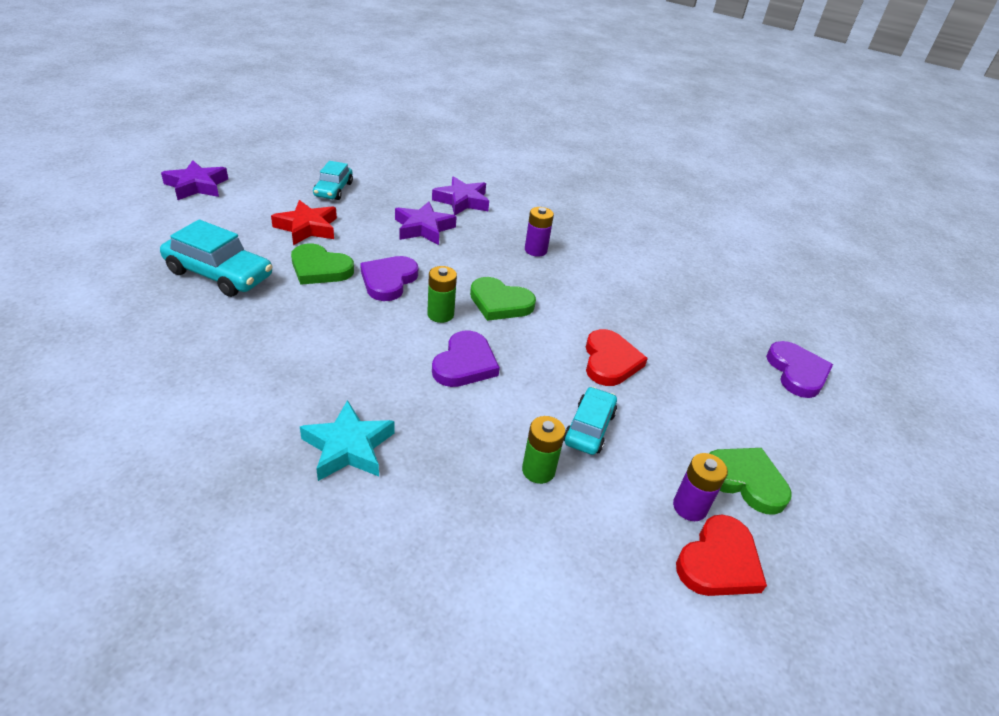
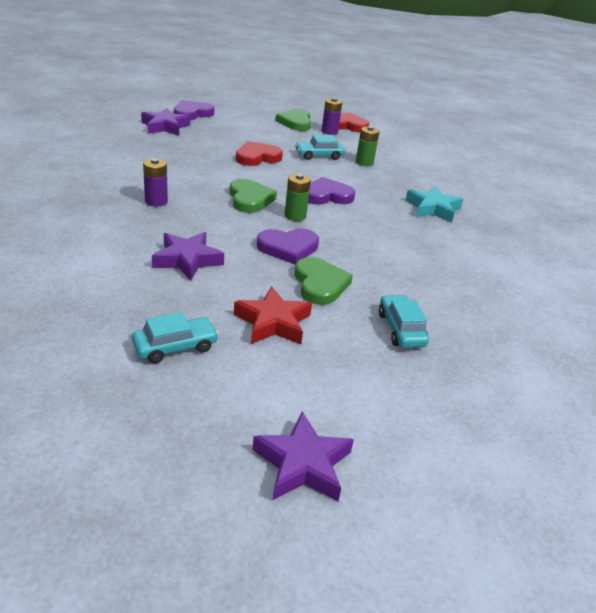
camera: 125 degrees left, 5 degrees down
(219, 274) = (401, 329): turquoise car -> turquoise car, size x0.63
(462, 201) = (103, 257): purple star -> purple star (165, 126)

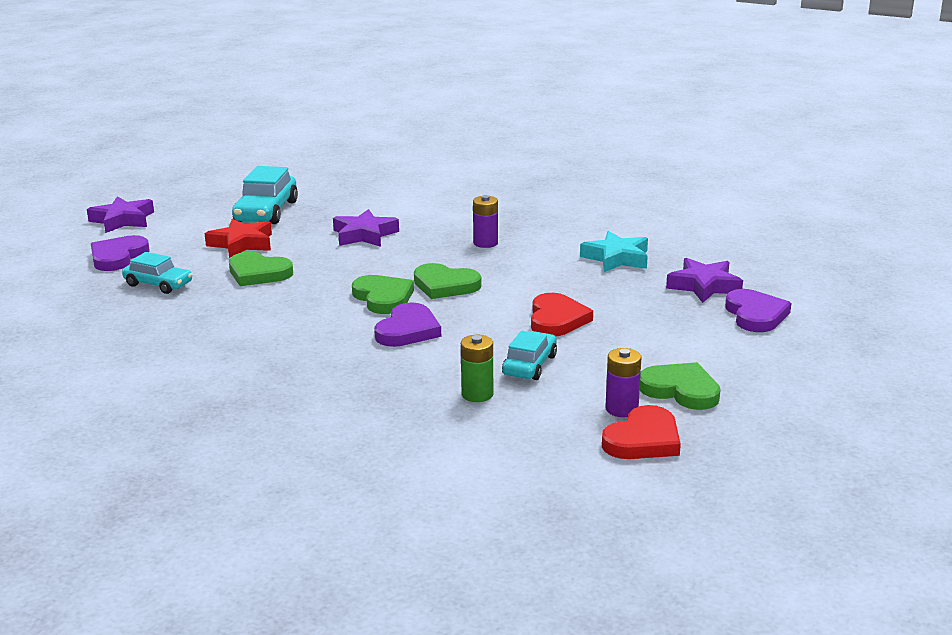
camera: 130 degrees right, 10 degrees down
(175, 347) = (266, 212): turquoise car -> turquoise car, size x1.58
(288, 248) = (329, 277): purple heart -> purple heart (118, 257)
(295, 216) = (383, 298): green battery -> green heart
(433, 208) = (297, 390): turquoise star -> turquoise star (617, 258)

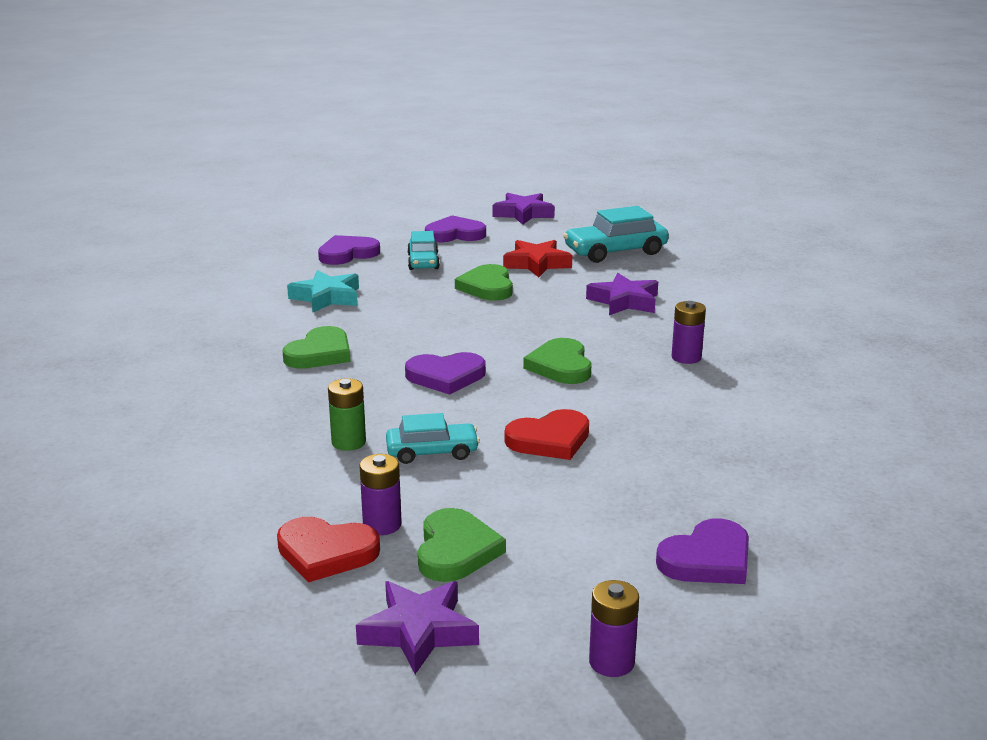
camera: 60 degrees right, 0 degrees up
(78, 312) = (347, 254): none -> purple heart
(383, 298) = (500, 347): green heart -> green heart (320, 353)
(617, 258) = (749, 434): turquoise star -> turquoise star (327, 297)
(704, 286) = (746, 506): purple star -> purple star (419, 632)
(846, 373) = (611, 662): none -> purple battery

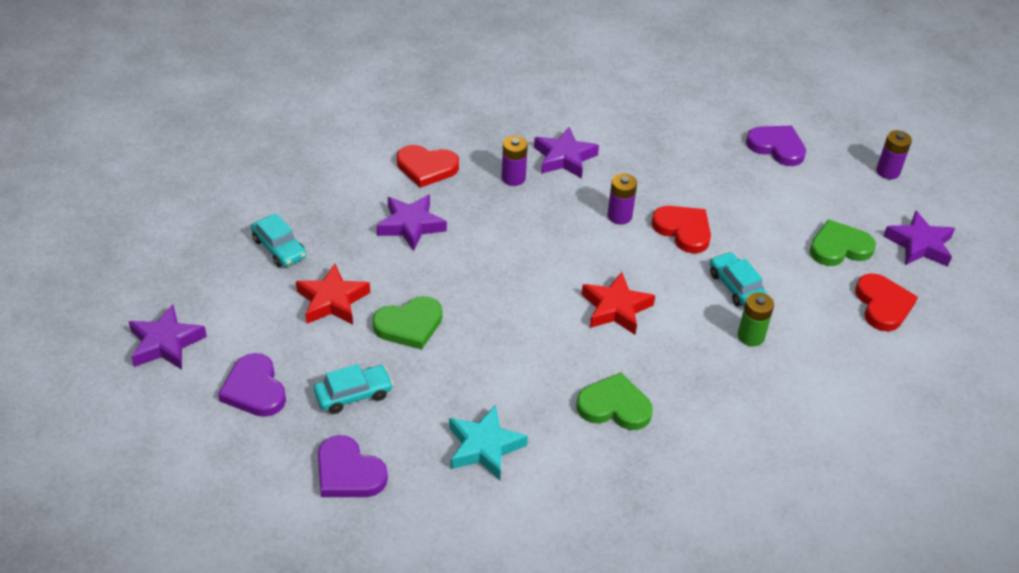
camera: 110 degrees left, 20 degrees up
(382, 525) = (837, 287): purple battery -> purple battery (619, 216)
(446, 376) = (616, 308): purple heart -> red star
(560, 366) = (562, 244): green heart -> none
(615, 252) = (279, 248): turquoise car -> turquoise car, size x0.63
(717, 318) = (426, 168): none -> red heart
(717, 391) = (564, 158): none -> purple star

